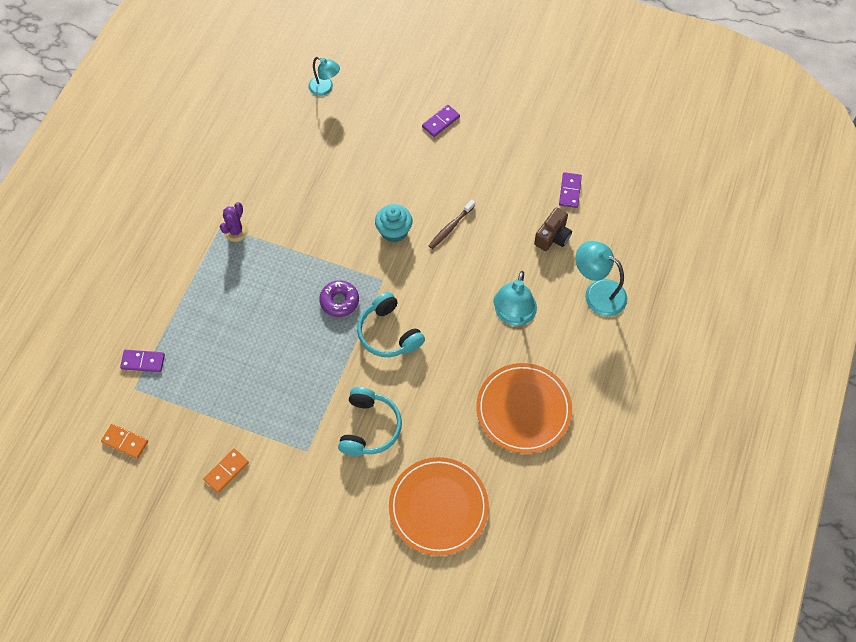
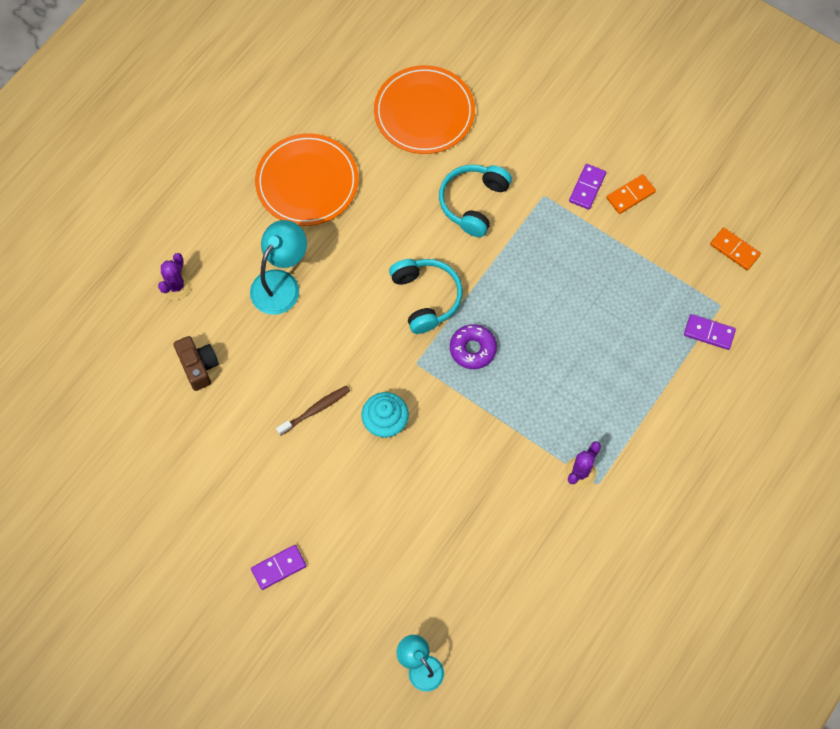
camera: 165 degrees left, 5 degrees up
(552, 237) = (198, 366): brown camera -> brown camera turned 105 degrees clockwise
(570, 191) = (153, 422): purple domino -> purple domino (587, 188)
(597, 293) = (176, 286): turquoise lamp -> purple cactus

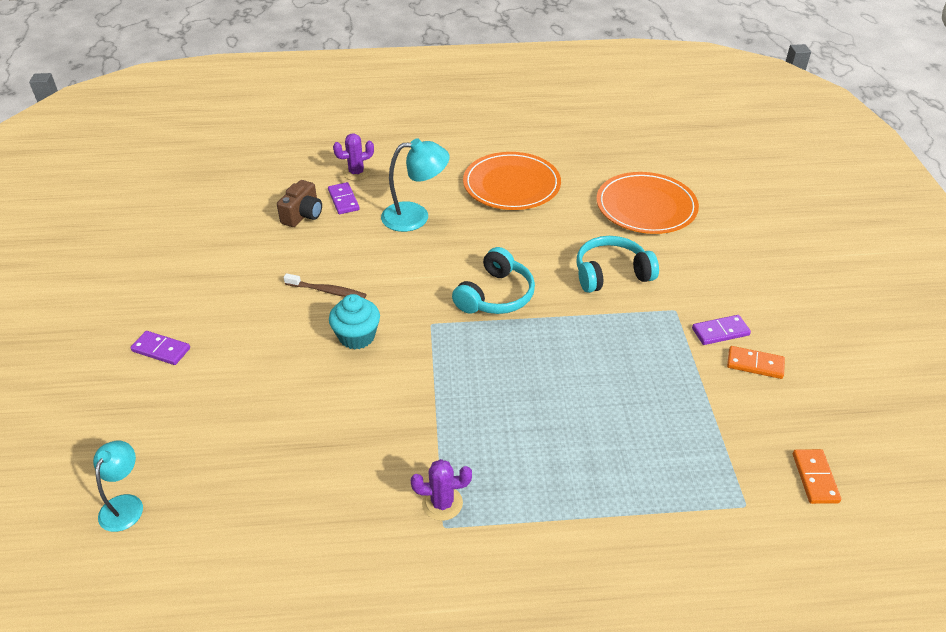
camera: 50 degrees right, 25 degrees down
(472, 349) = (483, 350): purple donut -> none
(709, 333) = (705, 515): purple domino -> purple domino (343, 200)

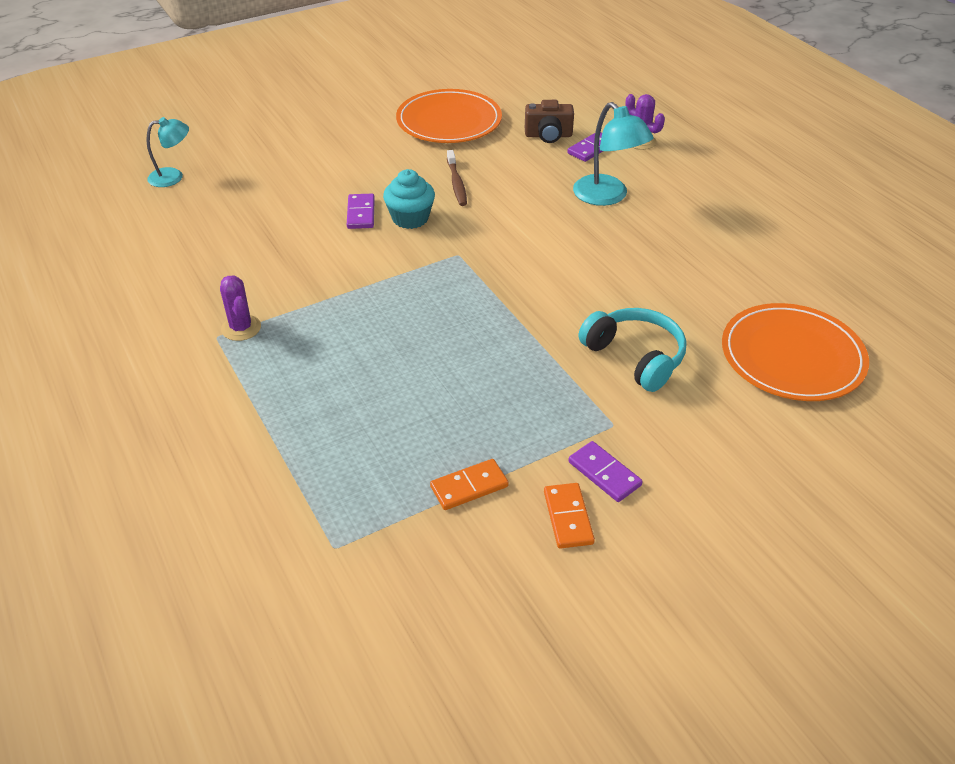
camera: 65 degrees right, 0 degrees up
(161, 350) = (330, 132): purple domino -> purple domino (361, 213)
(495, 295) = (529, 283): turquoise headphones -> none
(511, 185) = (724, 242): orange plate -> orange plate (449, 121)
(815, 478) = (406, 607): orange domino -> orange domino (469, 486)

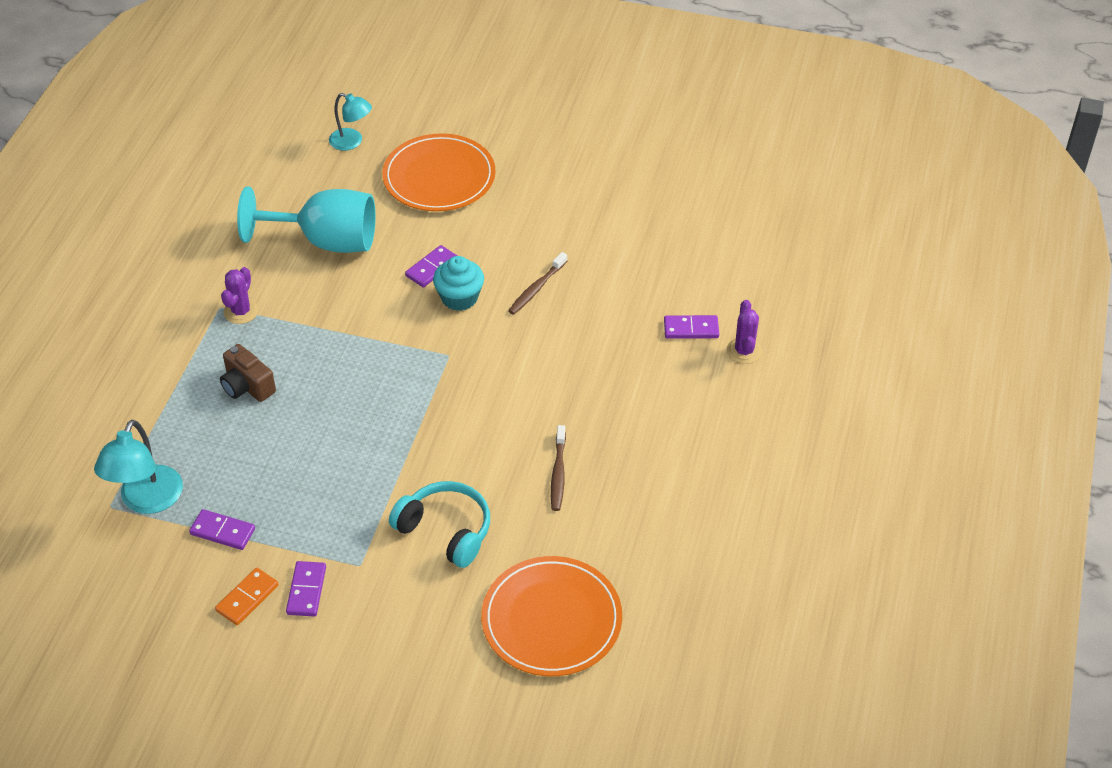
camera: 45 degrees right, 5 degrees up
(246, 244) = (326, 241): none -> turquoise goblet
(449, 121) = (617, 220): orange plate -> orange plate (439, 177)
(469, 486) = (222, 531): orange domino -> purple domino
(548, 135) = (676, 290): brown camera -> brown camera (247, 386)
(607, 197) = (632, 385): turquoise lamp -> turquoise lamp (147, 501)
(635, 357) = (446, 530): turquoise headphones -> turquoise headphones turned 60 degrees counterclockwise
(648, 272) = (558, 473): none -> brown toothbrush

